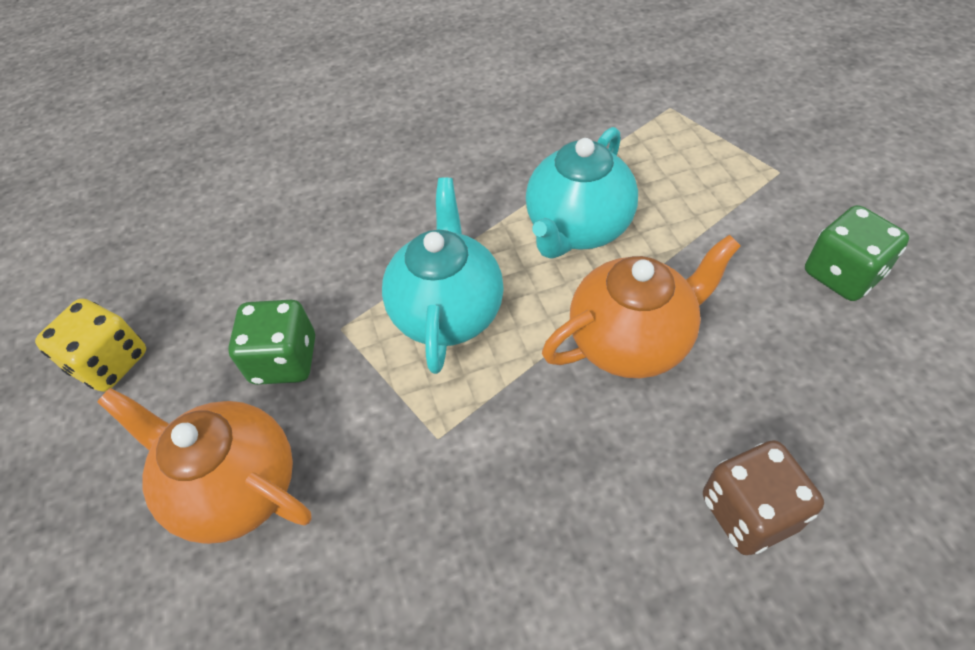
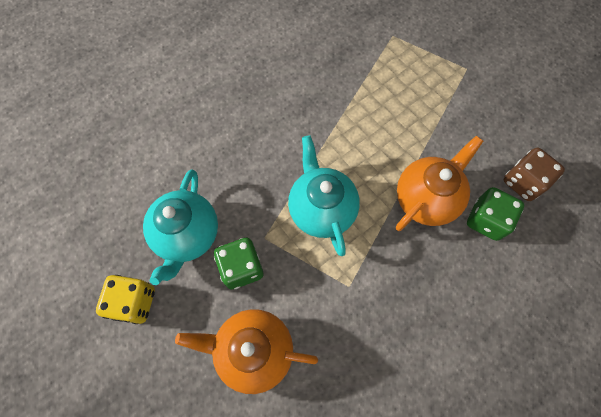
camera: 25 degrees left, 15 degrees up
(578, 228) = (372, 135): turquoise teapot -> turquoise teapot (187, 235)
(749, 512) = (512, 275): brown dice -> brown dice (523, 182)
(842, 274) = (516, 128): green dice -> green dice (486, 220)

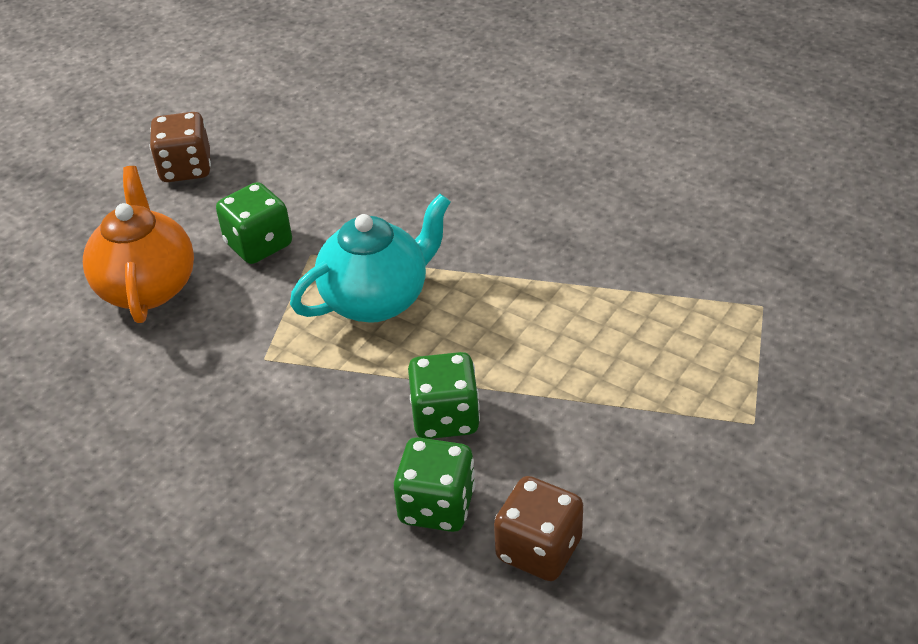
camera: 75 degrees right, 25 degrees down
(134, 302) = (186, 168): yellow dice -> brown dice
(187, 235) = (288, 184): turquoise teapot -> none
(426, 199) = (445, 417): orange teapot -> green dice

